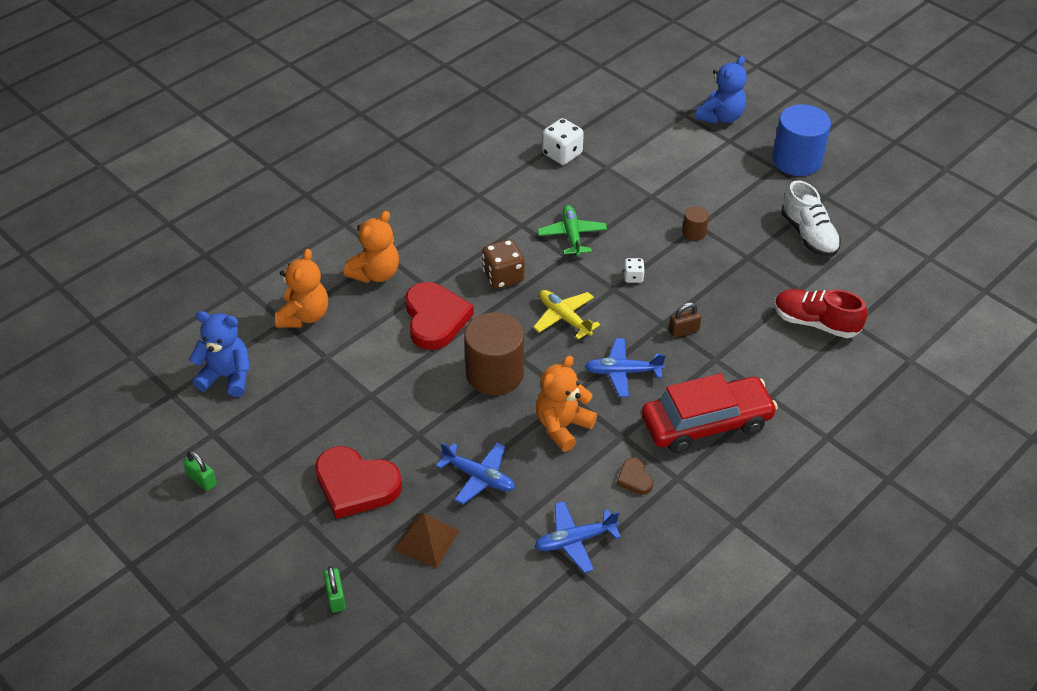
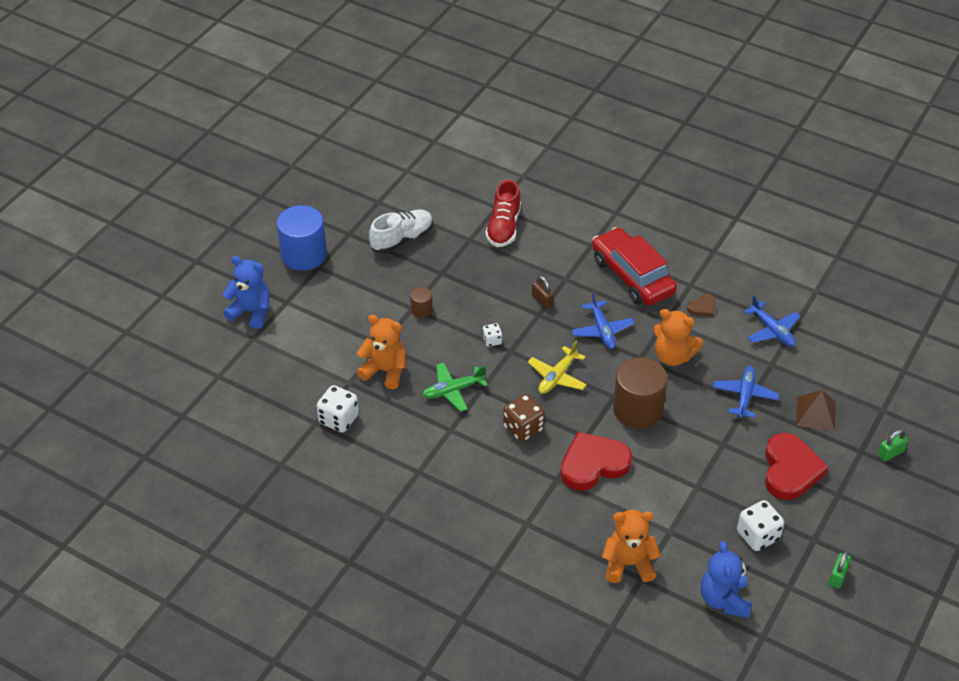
camera: 105 degrees left, 0 degrees up
(286, 427) = (758, 536): none -> white dice
(375, 273) = (554, 524): orange teddy bear -> orange teddy bear (385, 371)

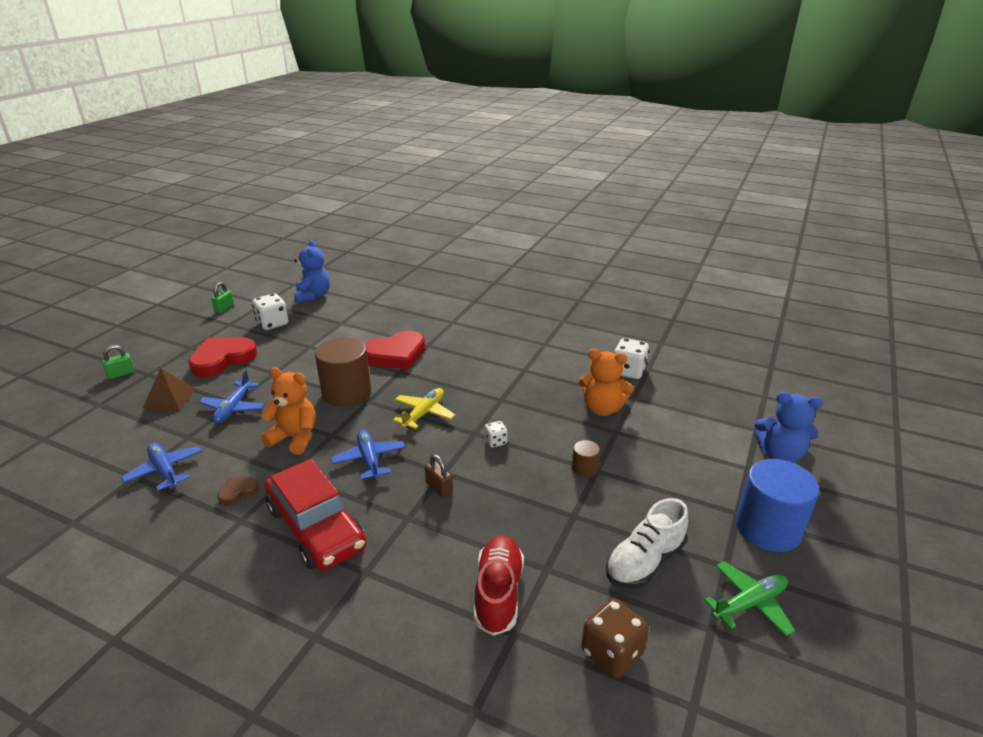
camera: 175 degrees right, 15 degrees down
(453, 390) = (528, 397): green plane -> green plane (749, 603)
(523, 428) = (457, 374): brown dice -> brown dice (612, 653)
(628, 564) = (377, 307): orange teddy bear -> none
(790, 470) = (222, 359): red heart -> red heart turned 45 degrees clockwise

